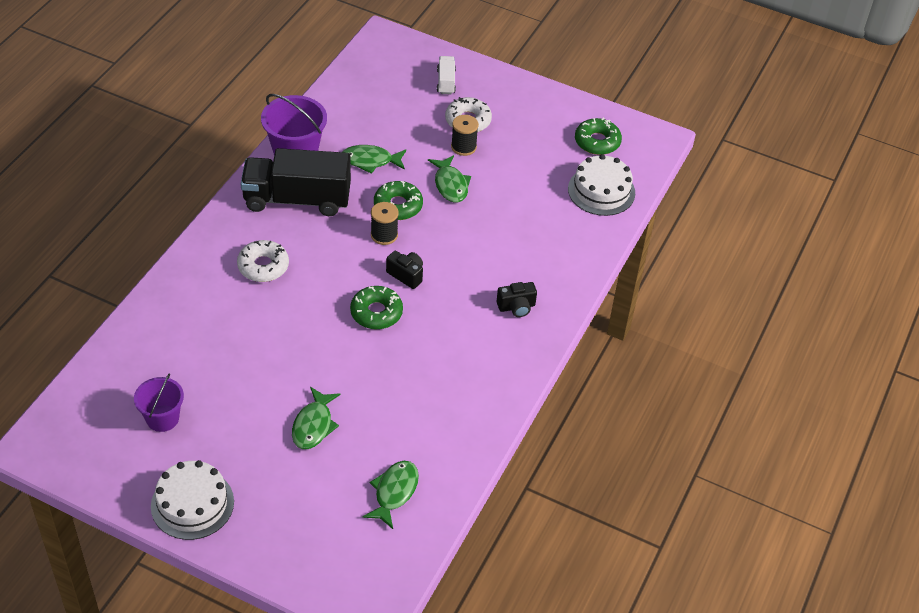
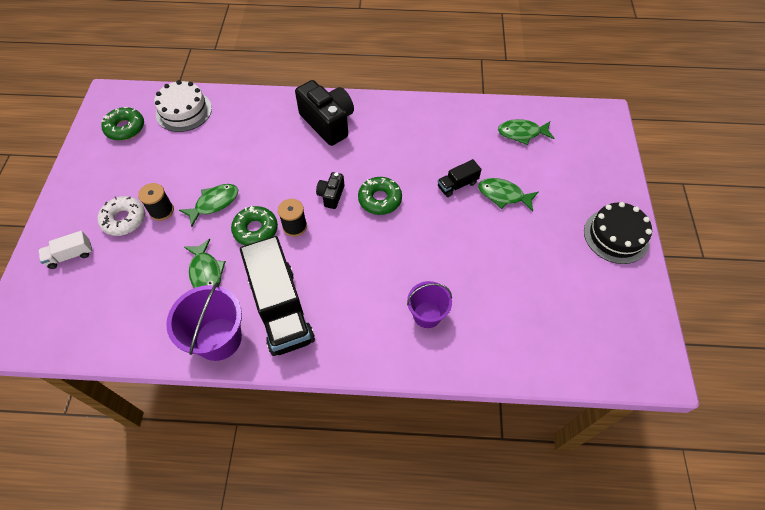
camera: 110 degrees left, 10 degrees up
(162, 418) = (566, 292): purple bucket -> purple bucket (427, 315)
(192, 504) = (616, 236): white cake -> black cake
(263, 266) = (374, 298): white donut -> none
(313, 425) = (503, 195): green fish -> green fish turned 150 degrees counterclockwise
(354, 389) = (457, 185): none -> black truck
(516, 307) = (328, 123): black camera -> black camera, size x1.98

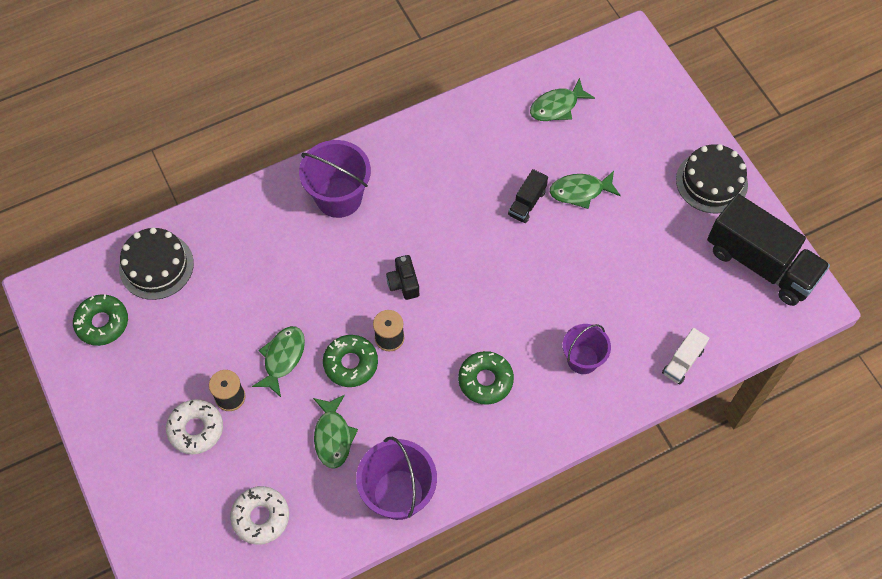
camera: 30 degrees left, 5 degrees up
(70, 255) = (169, 499): white truck -> white truck (682, 361)
(115, 300) = (261, 517): none -> white donut
(184, 111) = (156, 266): white cake -> black cake
(206, 272) = (333, 436): green fish -> green fish turned 45 degrees clockwise
(281, 309) = (438, 431): black truck -> black truck (761, 263)
(328, 123) = (339, 197): black camera -> purple bucket
(380, 199) = (458, 261): green donut -> green donut (485, 380)

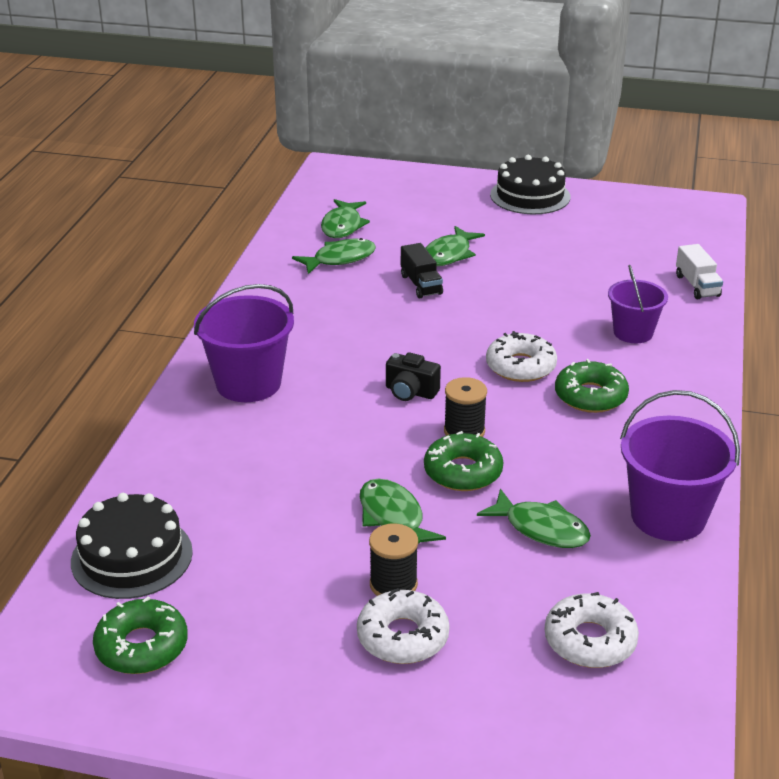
camera: 50 degrees left, 30 degrees down
(483, 322) = (520, 366): none -> white donut
(514, 137) = (340, 259): none -> green fish
(761, 263) = (641, 211): black truck -> none

